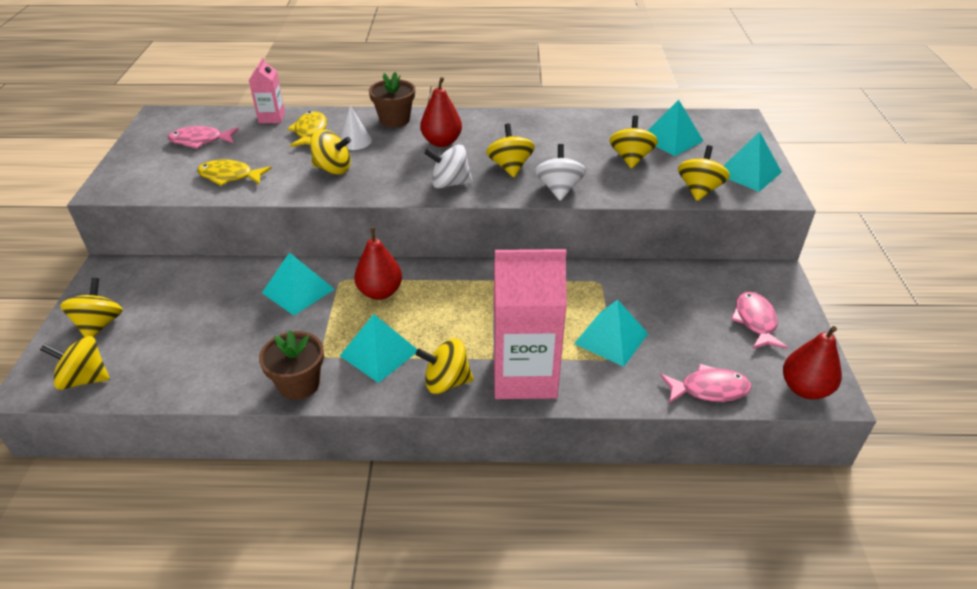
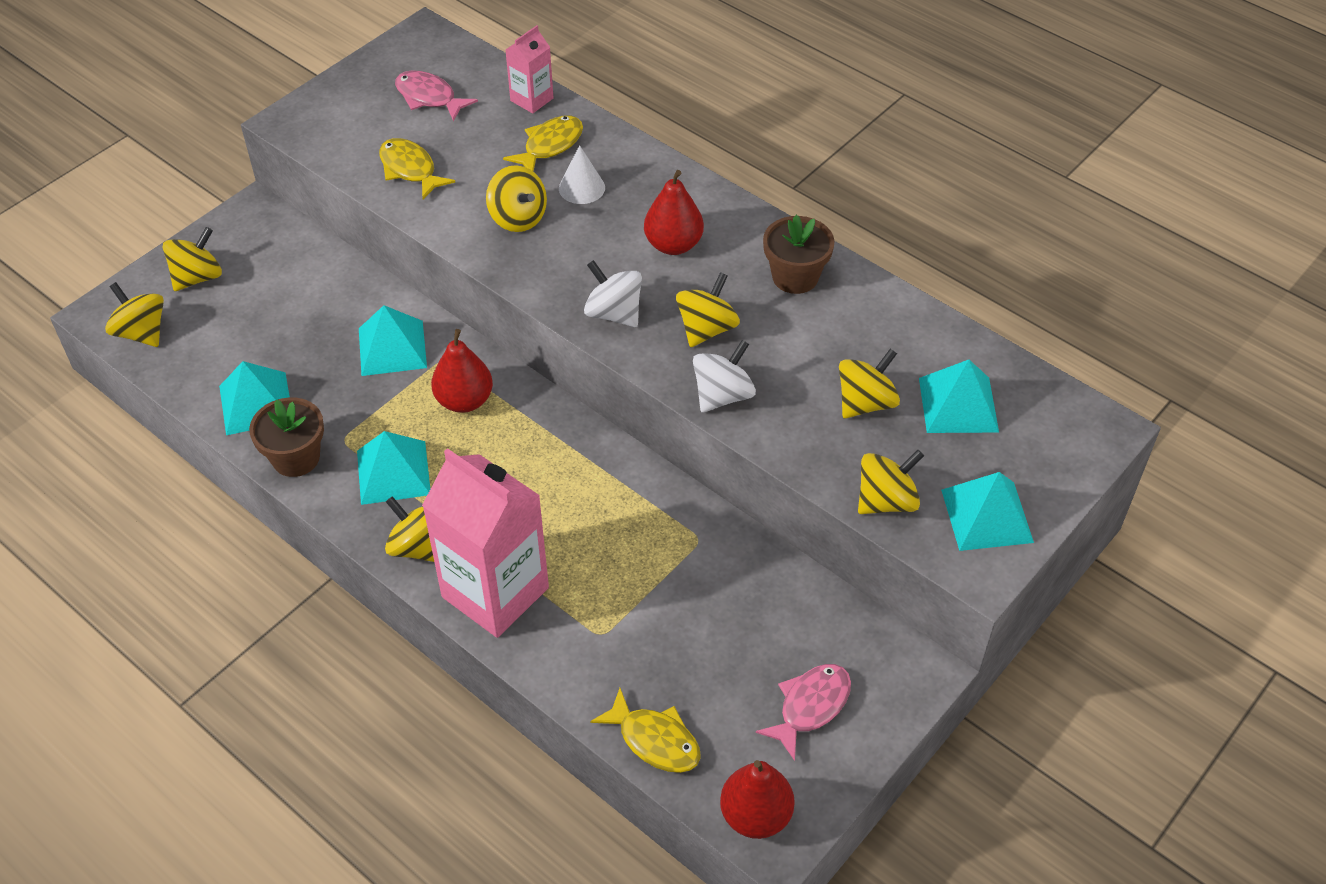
camera: 40 degrees right, 10 degrees up
(394, 120) = (659, 178): brown flower pot -> brown flower pot (795, 277)
(611, 338) = (627, 613): turquoise pyramid -> turquoise pyramid (256, 403)
(709, 389) = (654, 740): pink fish -> yellow fish

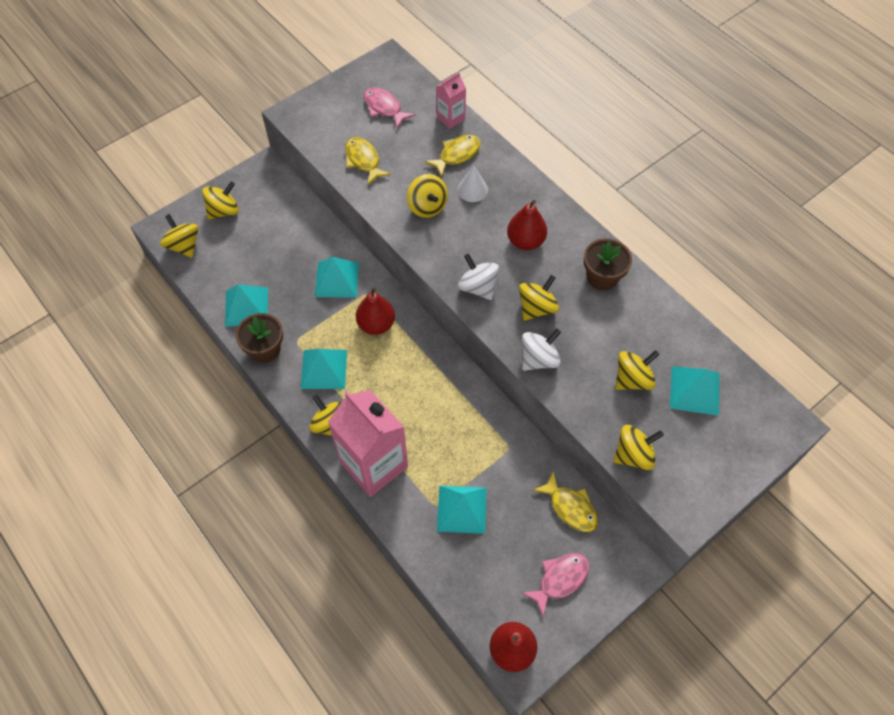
camera: 10 degrees right, 10 degrees up
(654, 740) = (457, 586): yellow fish -> yellow fish (570, 507)
(987, 516) = (699, 477): turquoise pyramid -> turquoise pyramid (462, 509)

